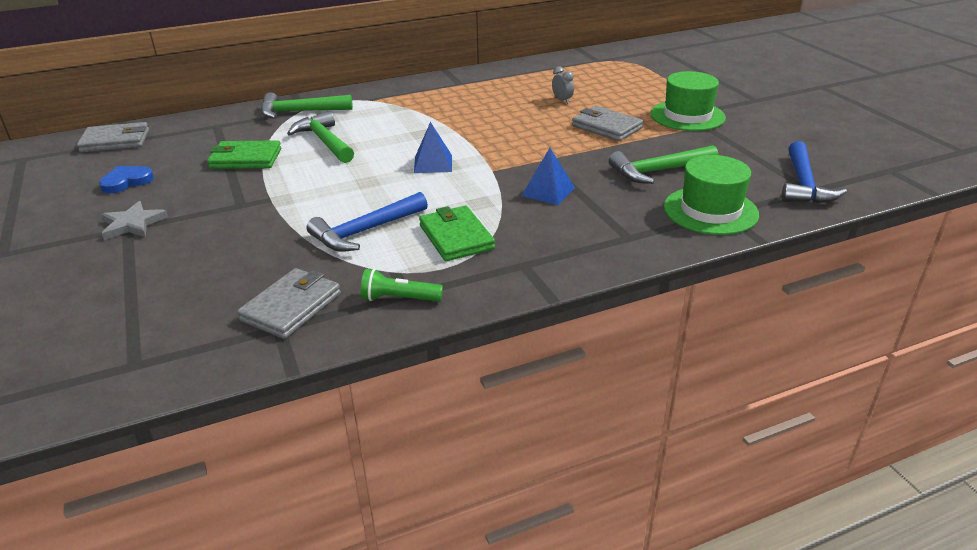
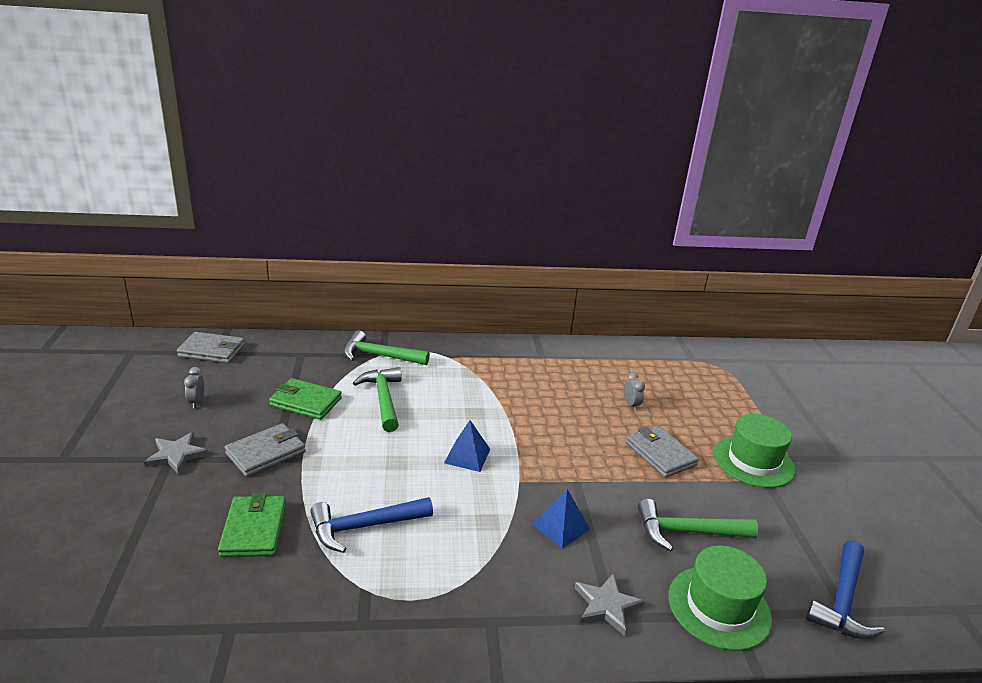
camera: 15 degrees right, 5 degrees down
(126, 181) = (197, 402): blue heart -> grey clock
(292, 307) = (254, 604): grey wallet -> grey wallet (266, 453)
(399, 298) = (352, 627): green flashlight -> none
(456, 237) = (443, 561): green wallet -> green wallet (254, 529)
(618, 231) = (606, 606): none -> grey star

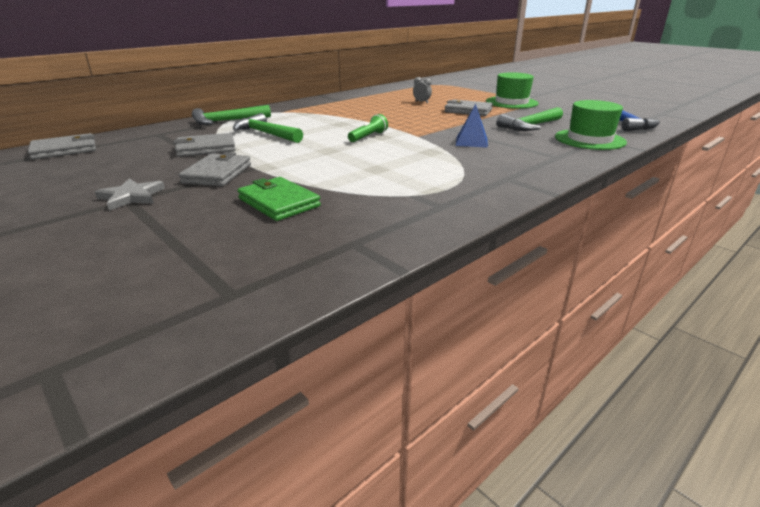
camera: 35 degrees left, 0 degrees up
(197, 402) = (99, 172): grey clock -> none
(306, 402) = (206, 148): green wallet -> grey wallet
(364, 527) = (359, 176): blue hammer -> none
(467, 456) = (368, 137): blue pyramid -> green flashlight
(606, 606) = (547, 155): grey star -> none

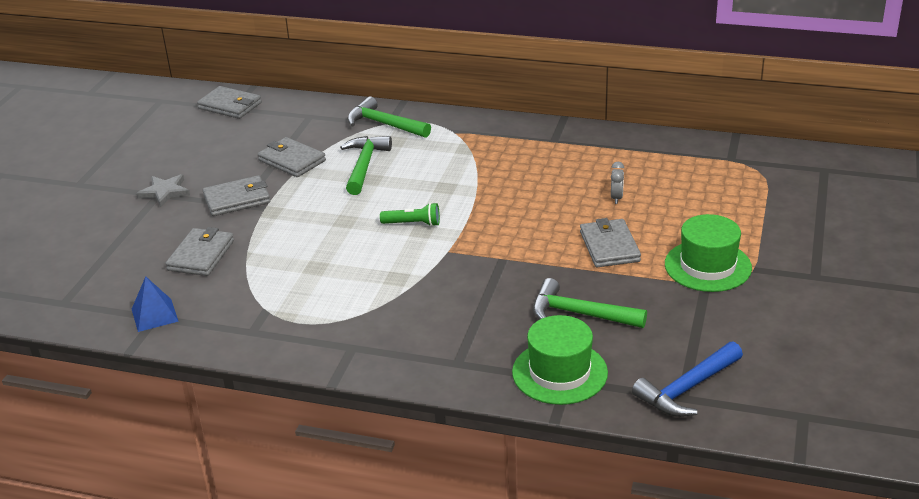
camera: 60 degrees right, 5 degrees up
(279, 202) = (201, 255): green wallet -> grey wallet
(471, 142) = (460, 292): blue pyramid -> blue pyramid (154, 315)

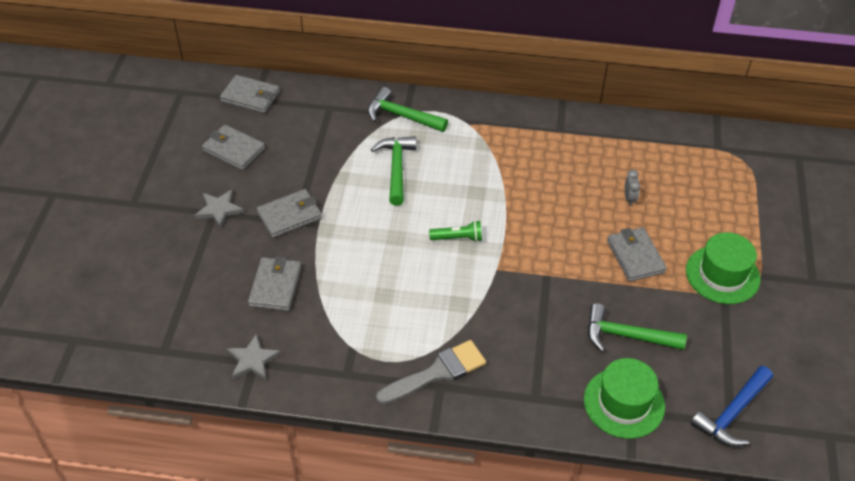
camera: 10 degrees left, 15 degrees up
(154, 315) = (252, 360): blue pyramid -> grey star
(292, 160) = (328, 165): grey wallet -> grey wallet (234, 150)
(352, 335) = (437, 372): none -> grey brush

